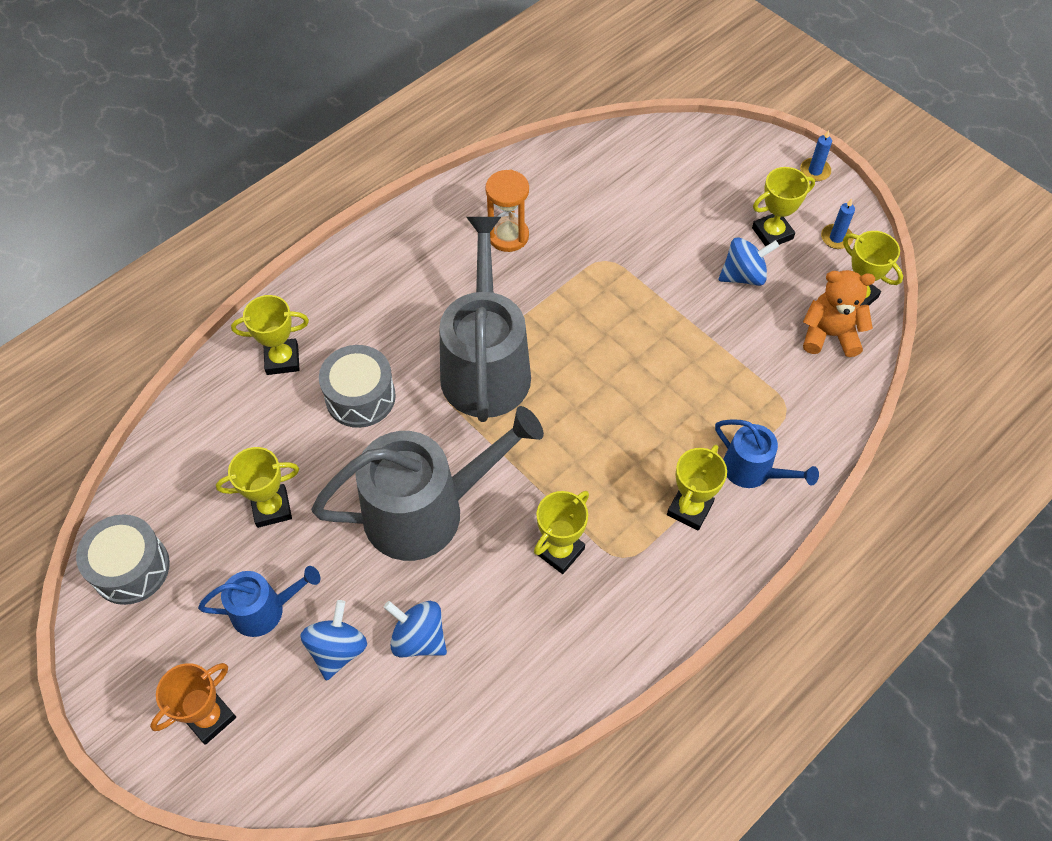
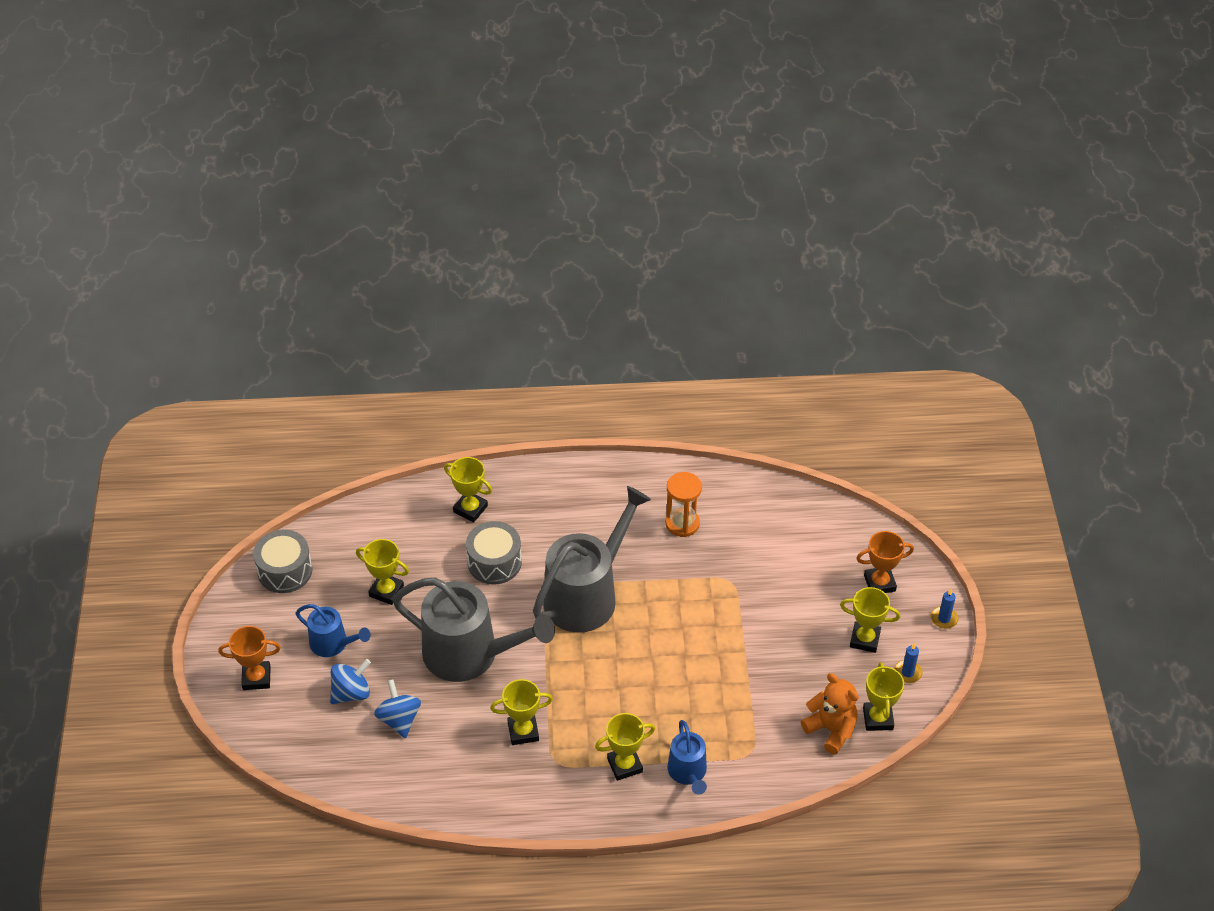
camera: 40 degrees right, 10 degrees down
(732, 175) = (879, 583): none -> orange trophy
(743, 275) = (813, 653): blue spinning top -> none

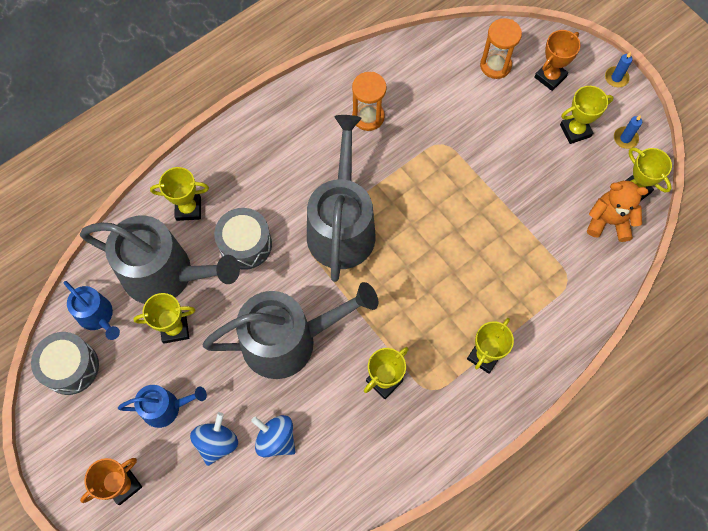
camera: 35 degrees left, 20 degrees up
(412, 547) = (166, 274): none -> grey watering can
(688, 772) = (535, 329): blue watering can -> blue watering can (98, 316)
(835, 546) = (495, 65): none -> orange hourglass

